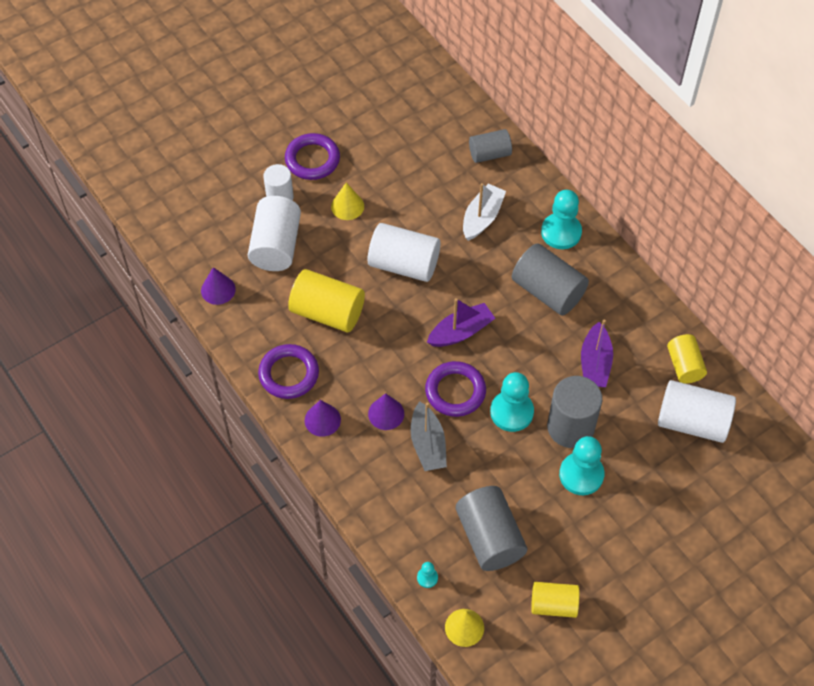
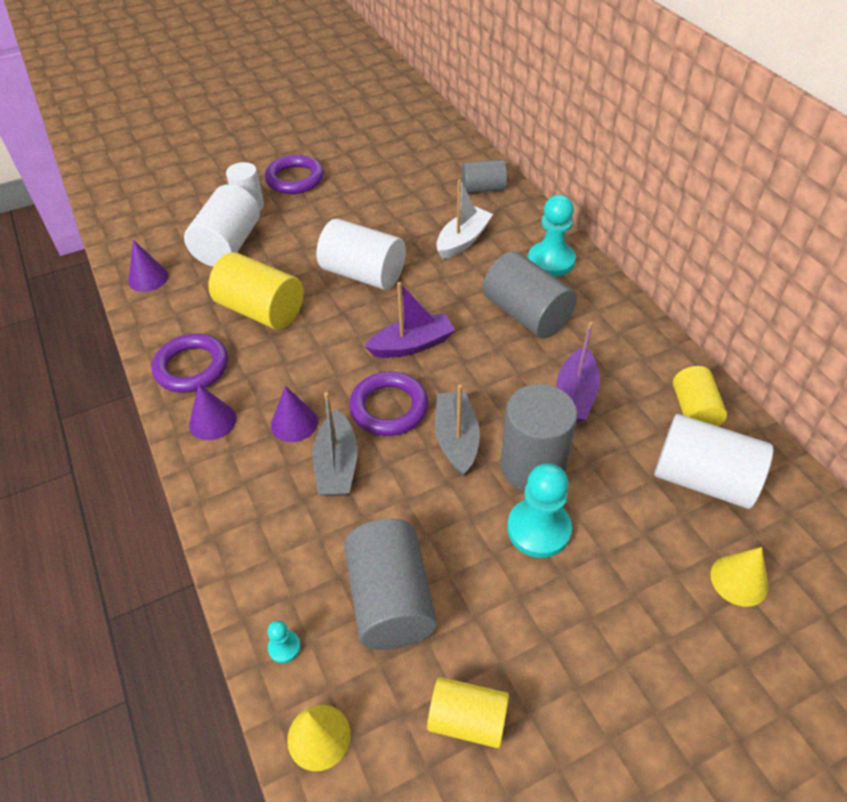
camera: 10 degrees right, 10 degrees down
(347, 206) = (318, 219): yellow cone -> yellow cone (739, 580)
(511, 412) = (456, 439): turquoise pawn -> grey boat

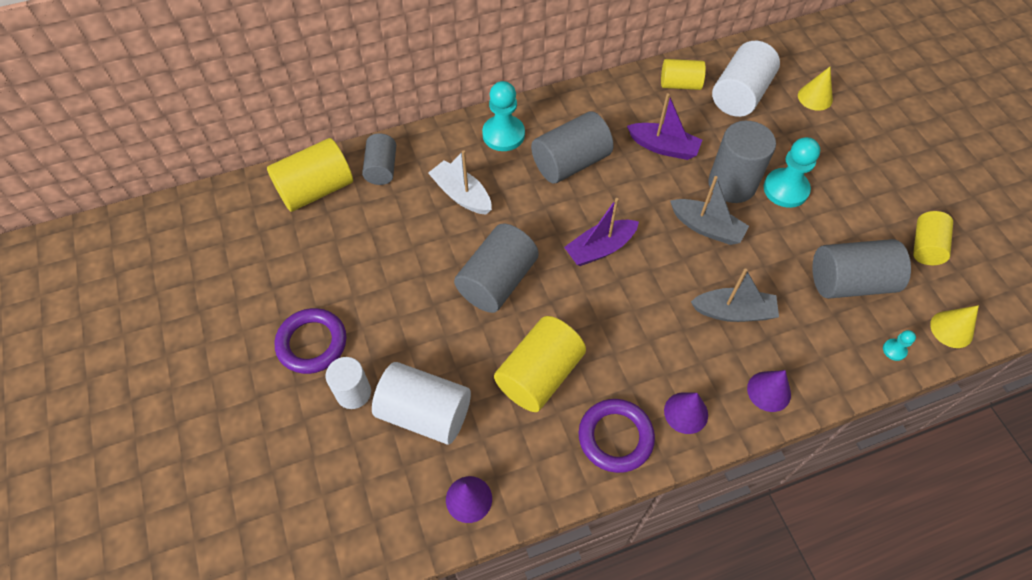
camera: 85 degrees left, 10 degrees up
(294, 423) = (689, 344): purple cone -> purple cone (769, 391)
(363, 274) = (497, 281): white cylinder -> grey cylinder
(389, 408) = (673, 271): purple ring -> none
(412, 345) = (600, 248): purple boat -> purple boat turned 105 degrees counterclockwise
(450, 157) = (316, 189): none -> yellow cylinder
(456, 439) = (706, 227): grey boat -> grey boat turned 150 degrees counterclockwise

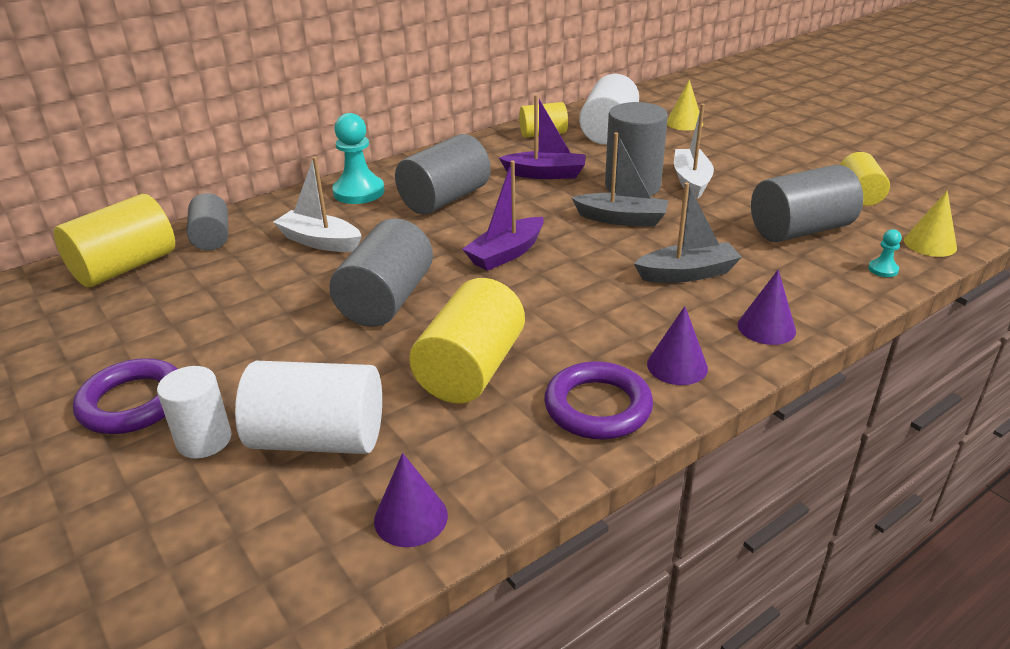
camera: 15 degrees left, 25 degrees down
(785, 189) = (691, 181): turquoise pawn -> white boat

